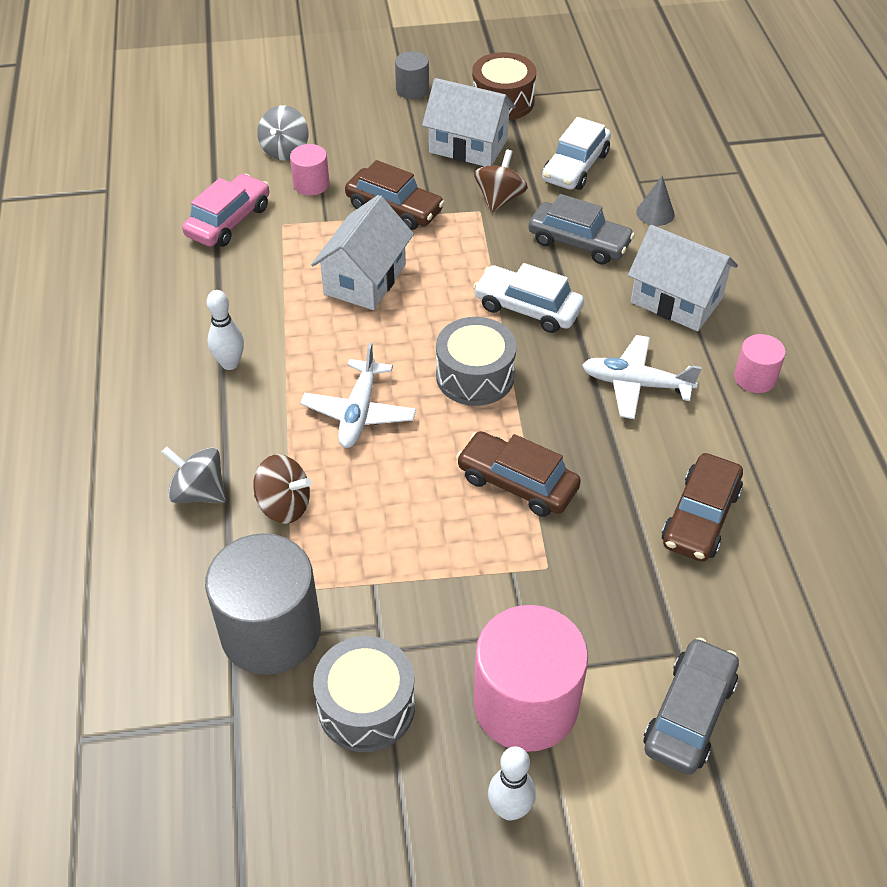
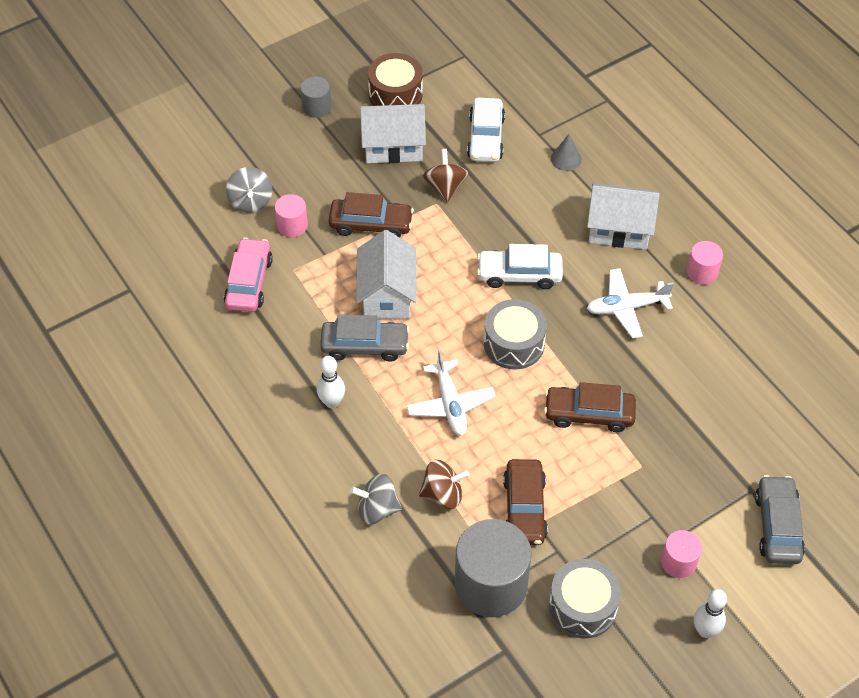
camera: 25 degrees left, 5 degrees up
(526, 704) = (678, 562): pink cylinder -> pink cylinder, size x0.49
(579, 242) = (525, 205): grey car -> grey car (365, 346)
(700, 517) = (718, 391): brown car -> brown car (524, 508)

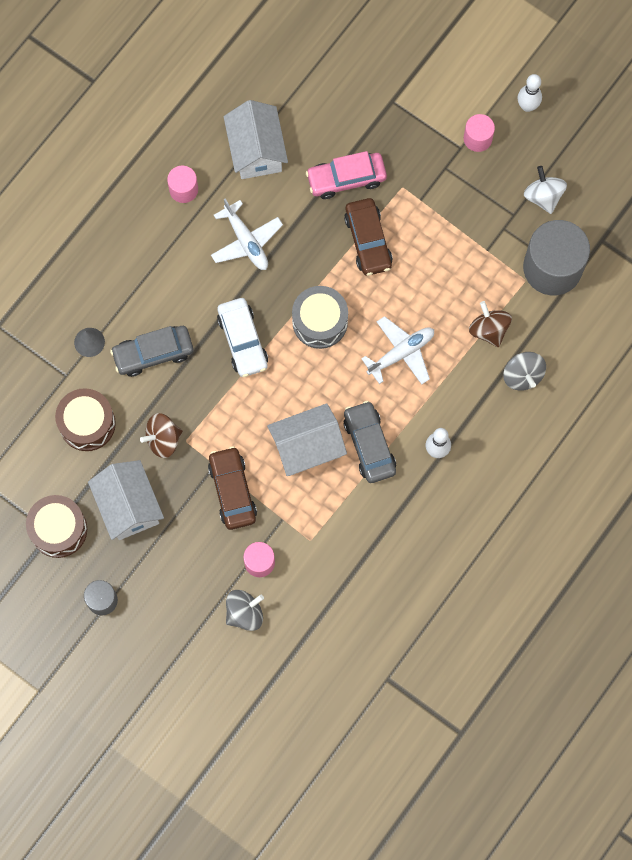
camera: 110 degrees left, 20 degrees up
(249, 282) = (339, 574): pink car -> pink car (346, 179)
(485, 137) = (87, 424): white car -> brown drum
(524, 508) = (476, 264): brown car -> none
(582, 606) = (543, 196): grey drum -> white spinning top
(619, 229) = (159, 271): white house -> white house (256, 150)
(777, 526) = (417, 75): grey car -> grey car (153, 353)

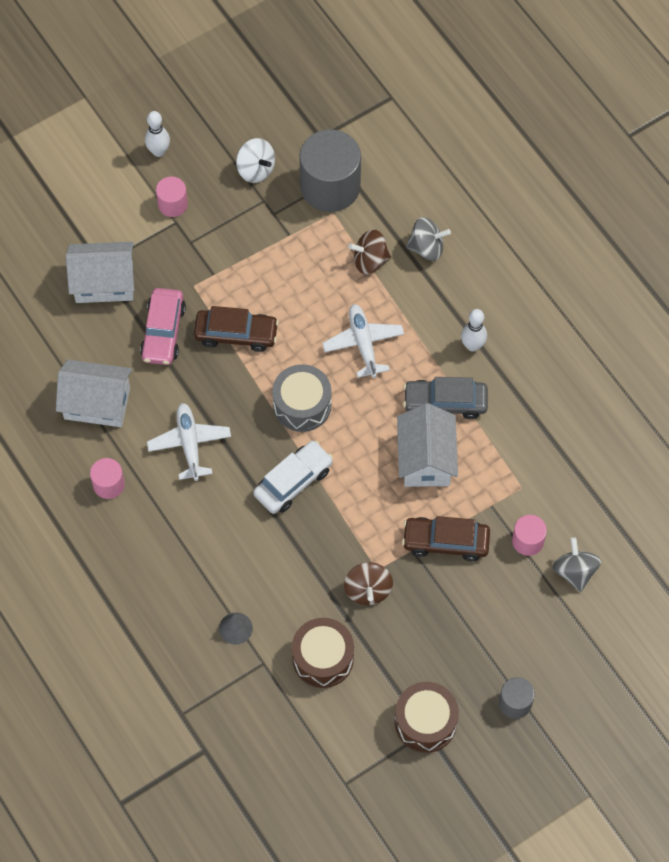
camera: 70 degrees left, 10 degrees down
(128, 506) = (425, 645): white house -> white house (104, 282)
(153, 353) = (273, 570): grey car -> none
(242, 341) = (293, 482): white car -> white car turned 45 degrees counterclockwise
(246, 241) = (189, 444): white plane -> white plane turned 90 degrees counterclockwise
(543, 196) = (256, 169): white spinning top -> white spinning top turned 135 degrees counterclockwise

